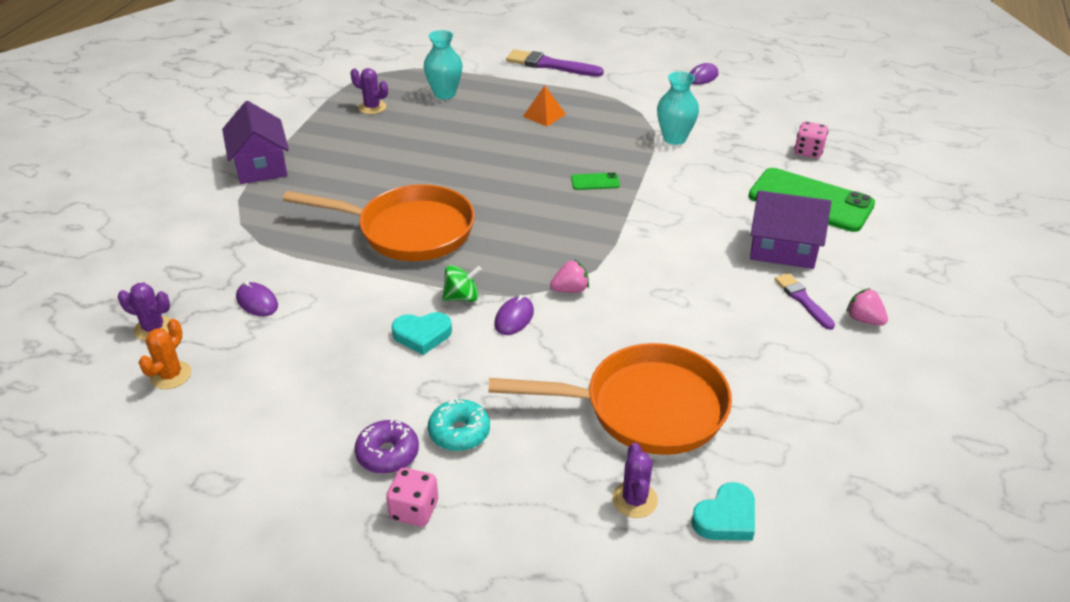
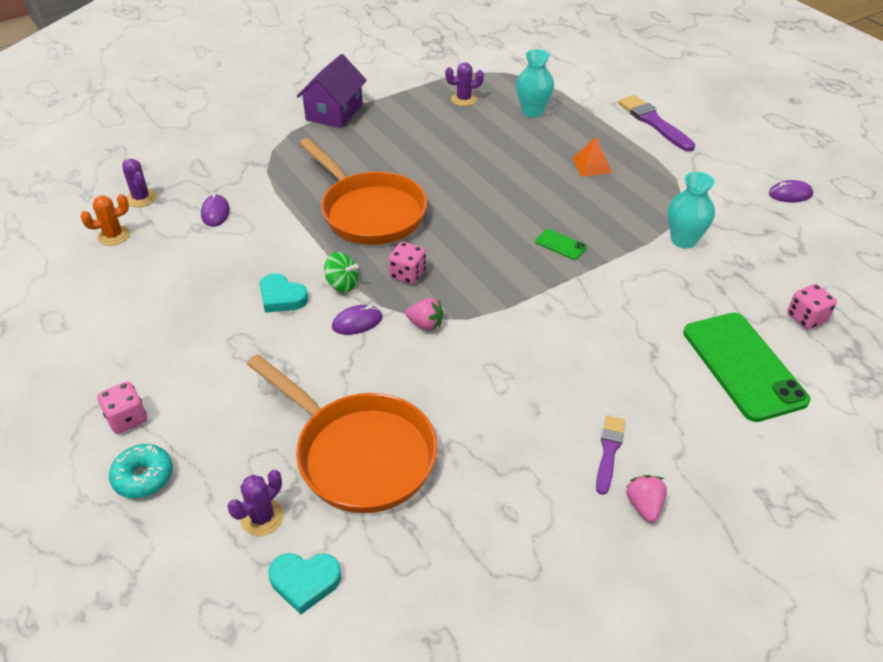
camera: 40 degrees right, 5 degrees up
(372, 107) = (464, 99): purple cactus -> purple cactus turned 75 degrees counterclockwise
(387, 454) = (159, 369): purple donut -> none
(459, 432) = (217, 384): turquoise donut -> turquoise donut (143, 477)
(507, 261) = (407, 274): none -> pink dice
(783, 249) = (653, 395): purple house -> none

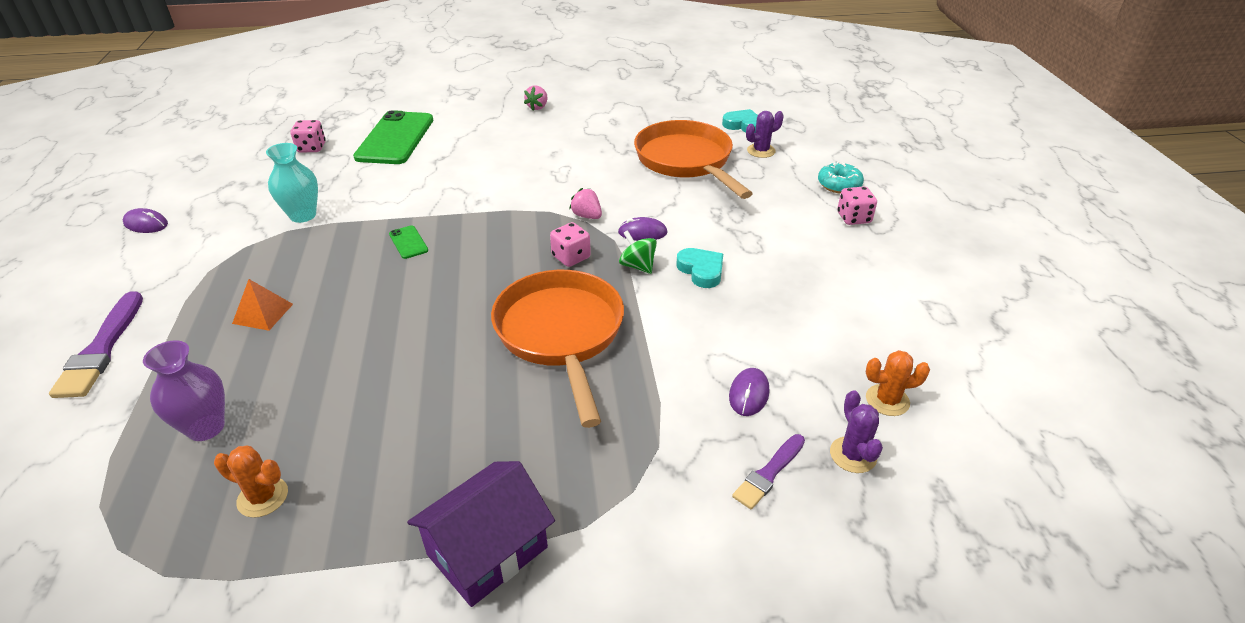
camera: 155 degrees left, 5 degrees down
(464, 99) = (263, 497): purple cactus -> orange cactus
(532, 111) = (206, 427): turquoise vase -> purple vase
(609, 451) = (531, 127): purple brush -> purple brush (769, 473)

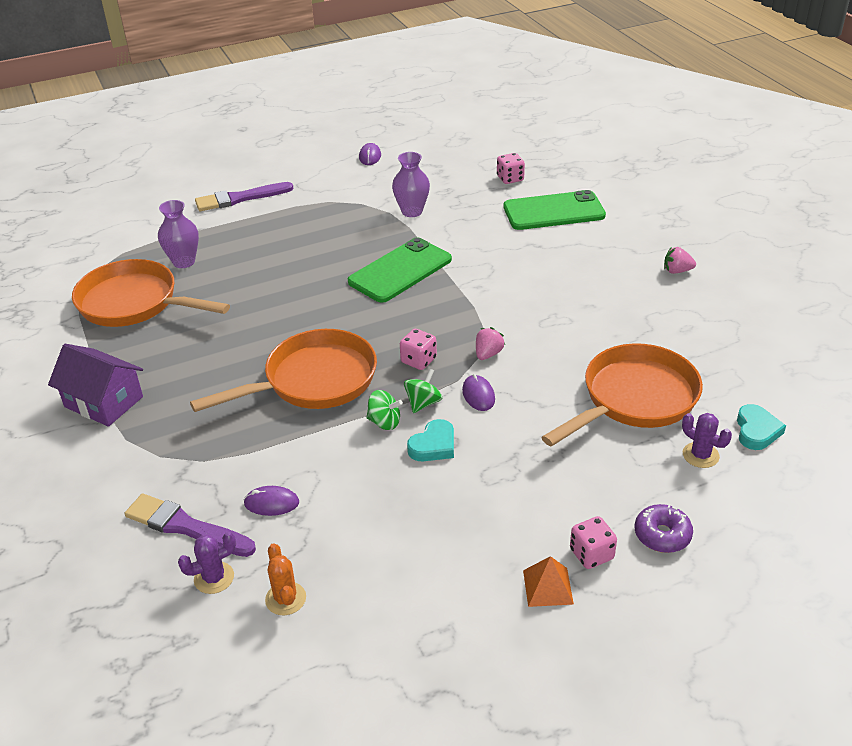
camera: 75 degrees right, 0 degrees up
(263, 313) = (292, 240): orange pyramid -> orange pyramid (548, 587)
(263, 497) = (134, 303): orange cactus -> orange pan
(303, 215) = (412, 211): turquoise vase -> purple vase
(408, 242) = (400, 271): green phone -> green phone, size x2.38
(654, 295) = (384, 422): none -> green spinning top
(769, 473) = (186, 527): purple brush -> purple brush, size x1.63
(839, 185) = (662, 535): turquoise donut -> purple donut

